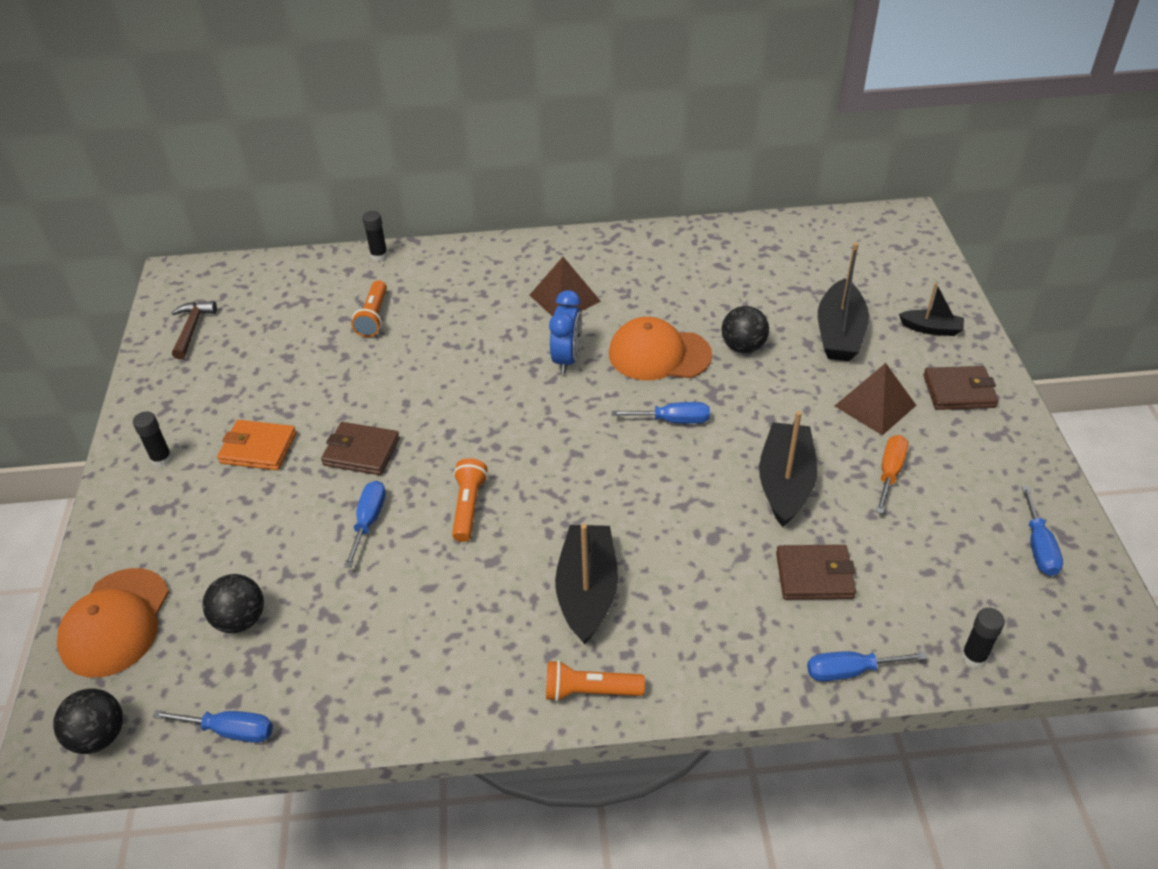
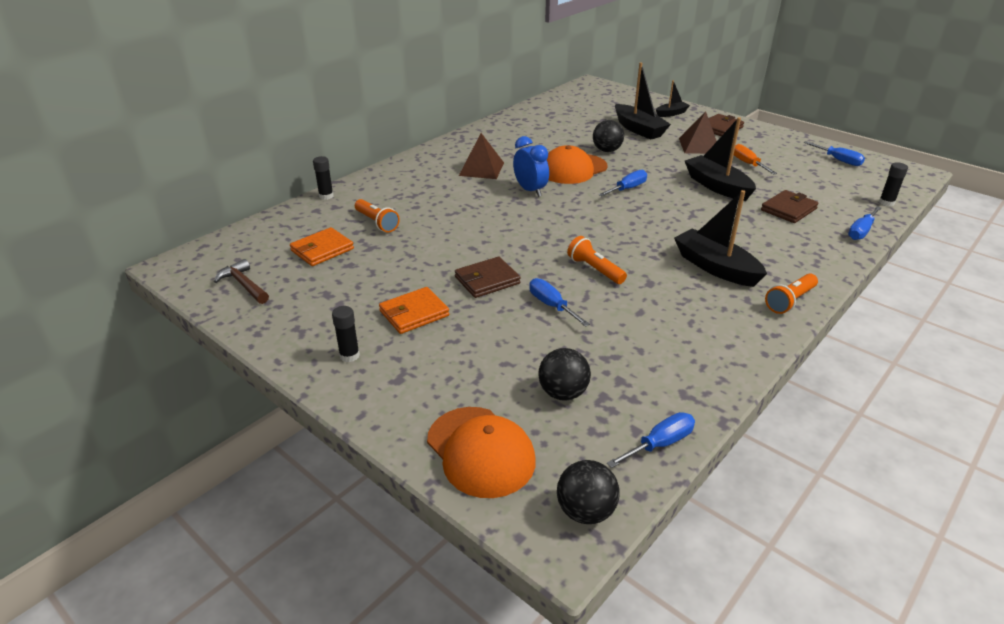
camera: 45 degrees left, 10 degrees down
(291, 324) = (322, 250): none -> orange wallet

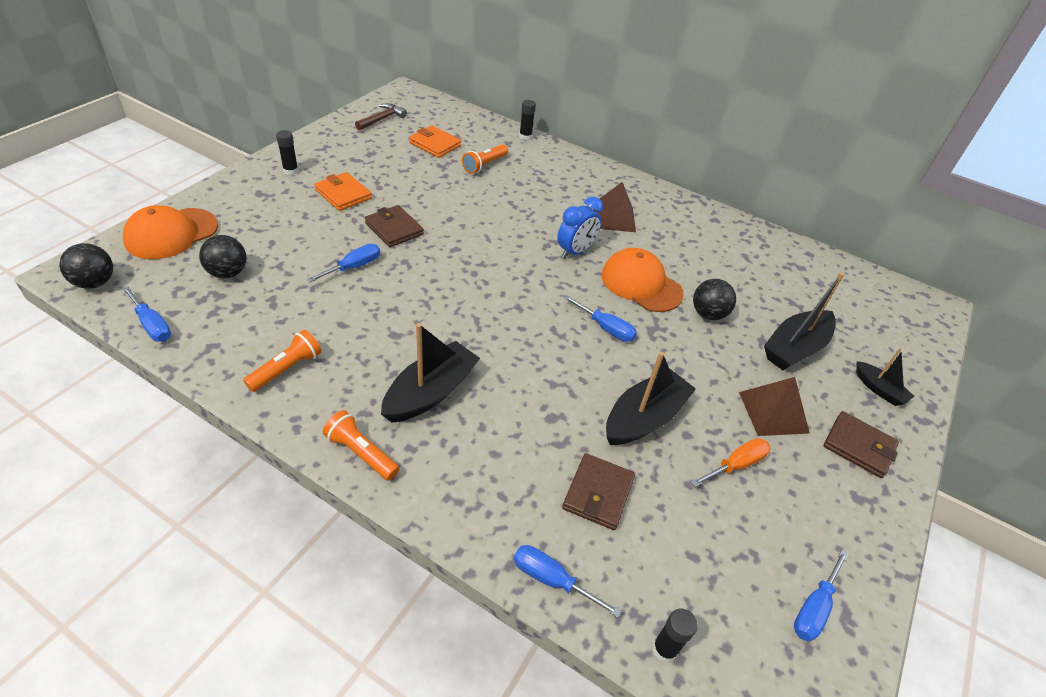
camera: 75 degrees right, 10 degrees up
(595, 270) = (417, 296): orange flashlight -> orange flashlight (286, 369)
(788, 209) = (598, 493): brown wallet -> brown wallet turned 75 degrees clockwise

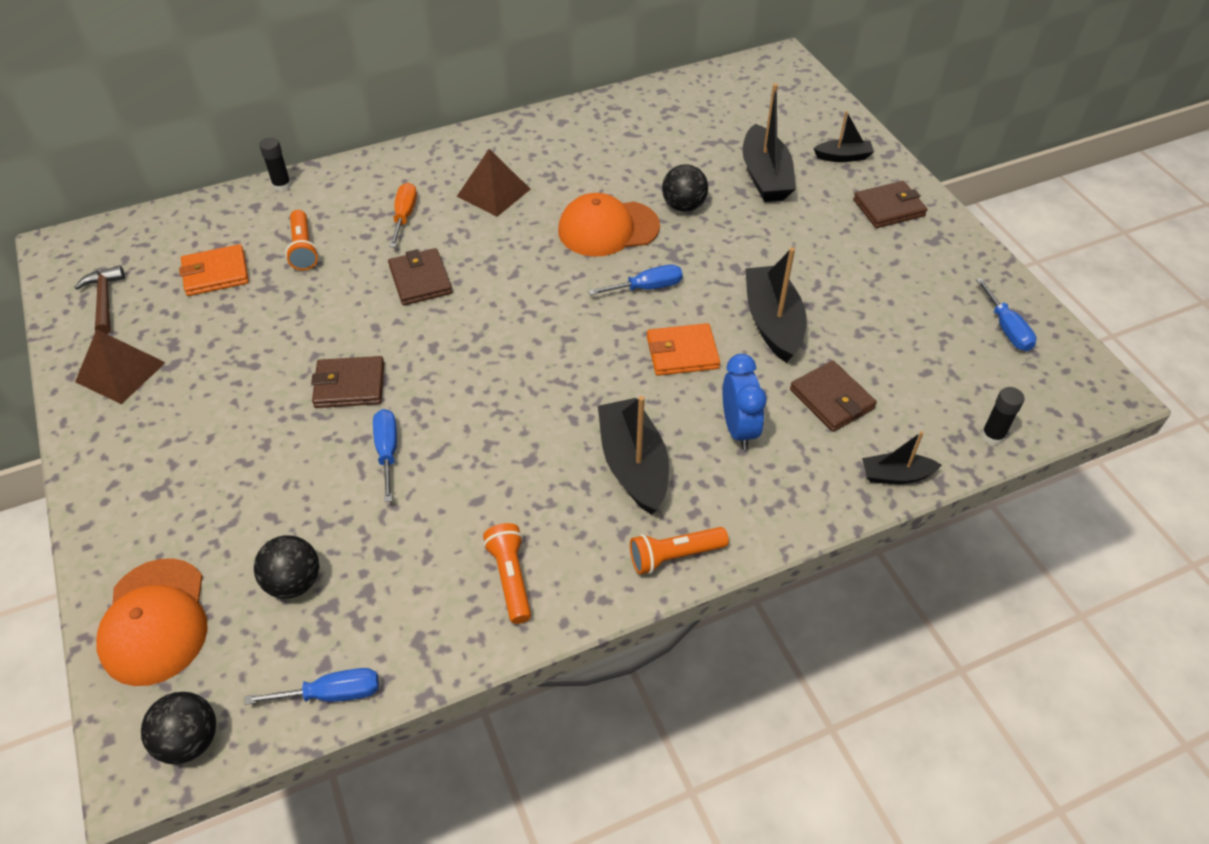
camera: 50 degrees left, 5 degrees up
(290, 171) = (131, 442): black glue stick -> none
(343, 194) = (236, 407): orange wallet -> orange wallet (682, 353)
(505, 220) = (420, 280): none -> brown wallet
(551, 579) = (896, 475): blue screwdriver -> black boat
(575, 252) = (521, 251): blue clock -> blue clock (738, 429)
(736, 465) = (859, 293): orange screwdriver -> orange screwdriver (404, 216)
(773, 412) = (822, 235): brown pyramid -> brown pyramid (120, 372)

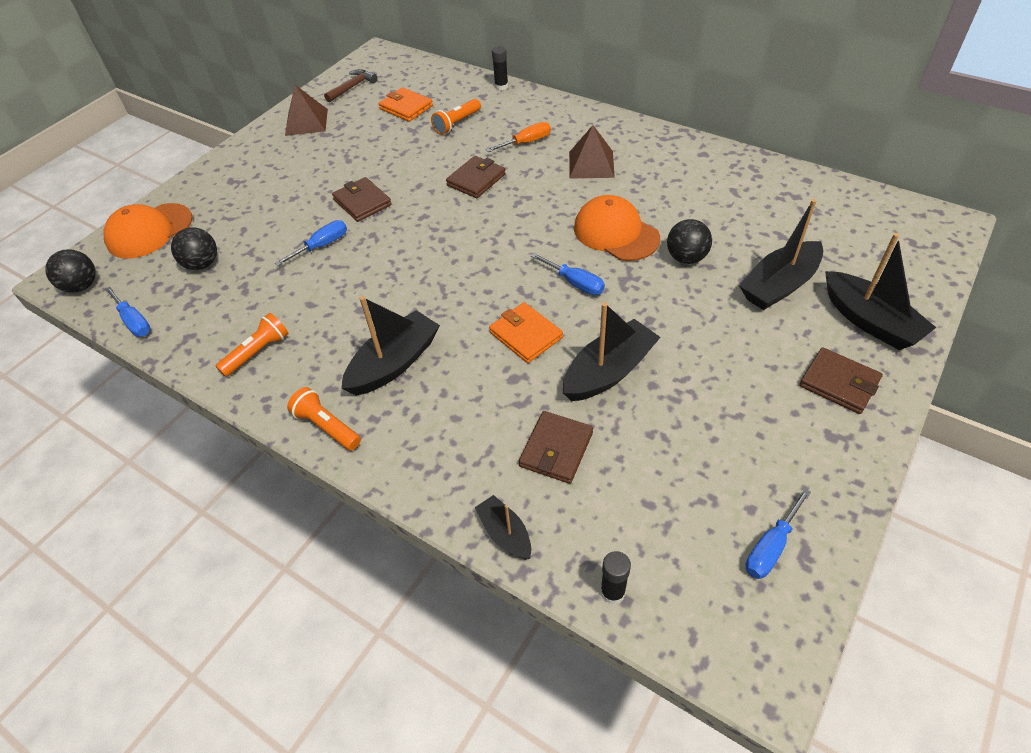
camera: 60 degrees right, 0 degrees up
(738, 429) = (475, 405): blue clock -> none
(843, 157) = (870, 321): black boat -> black boat, size x1.77

